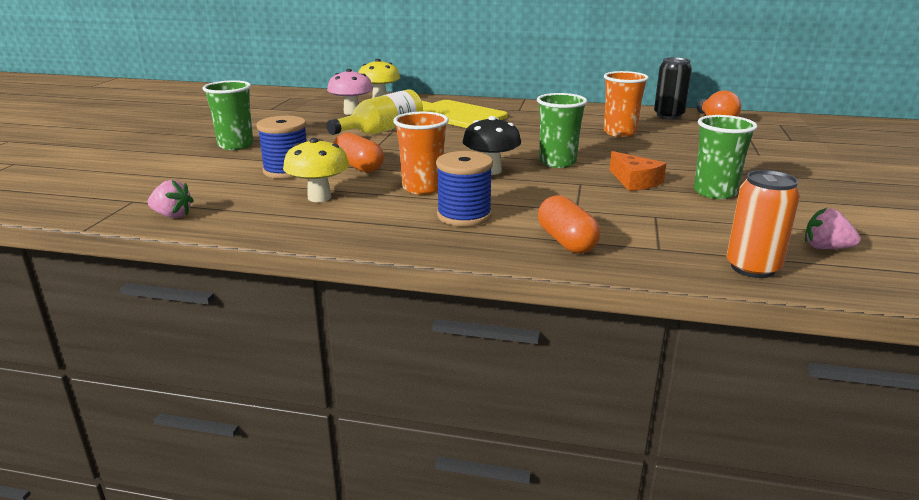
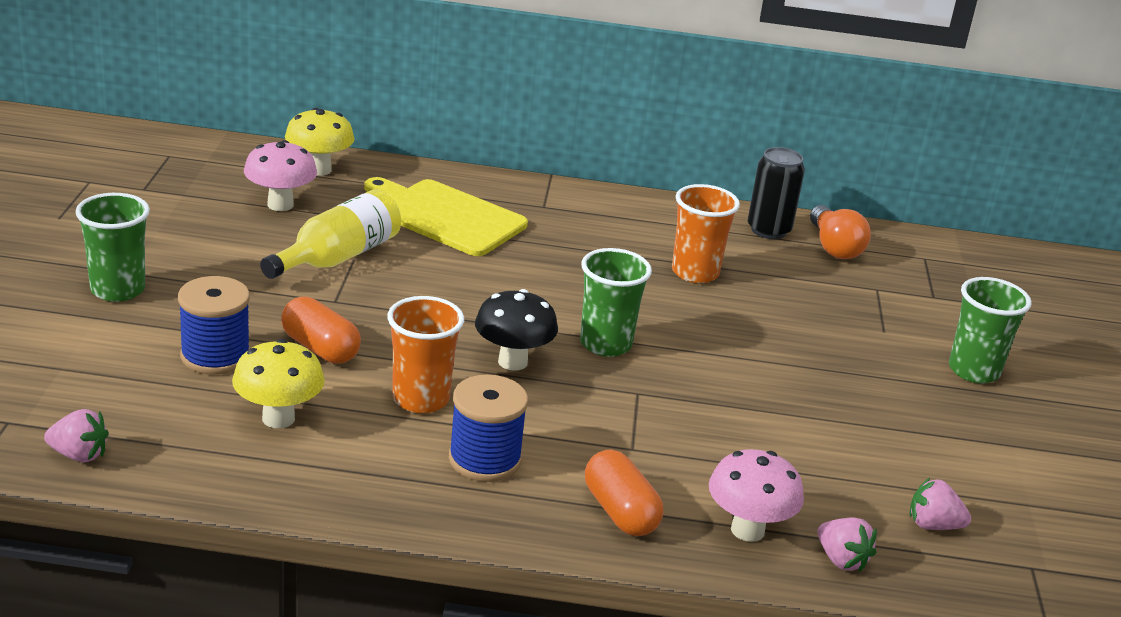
camera: 10 degrees left, 5 degrees up
(634, 181) = (711, 389): orange cheese -> none
(670, 251) = (747, 530): none -> pink mushroom
(714, 192) = (814, 415): green cup -> green cup (973, 371)
(752, 268) = (841, 560): orange can -> pink strawberry

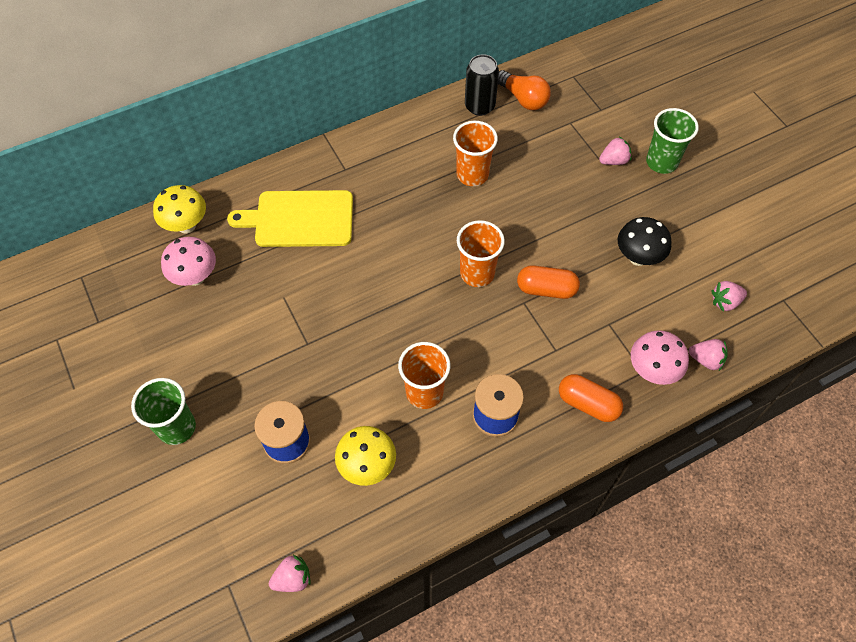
camera: 30 degrees left, 30 degrees up
(320, 348) = (336, 391): orange capsule -> orange capsule (546, 289)
(337, 257) = (273, 303): yellow bottle -> none
(512, 362) = (444, 325): black mushroom -> black mushroom (638, 257)
(605, 344) = (477, 273): green cup -> orange cup
(903, 341) = (613, 161): none -> pink strawberry

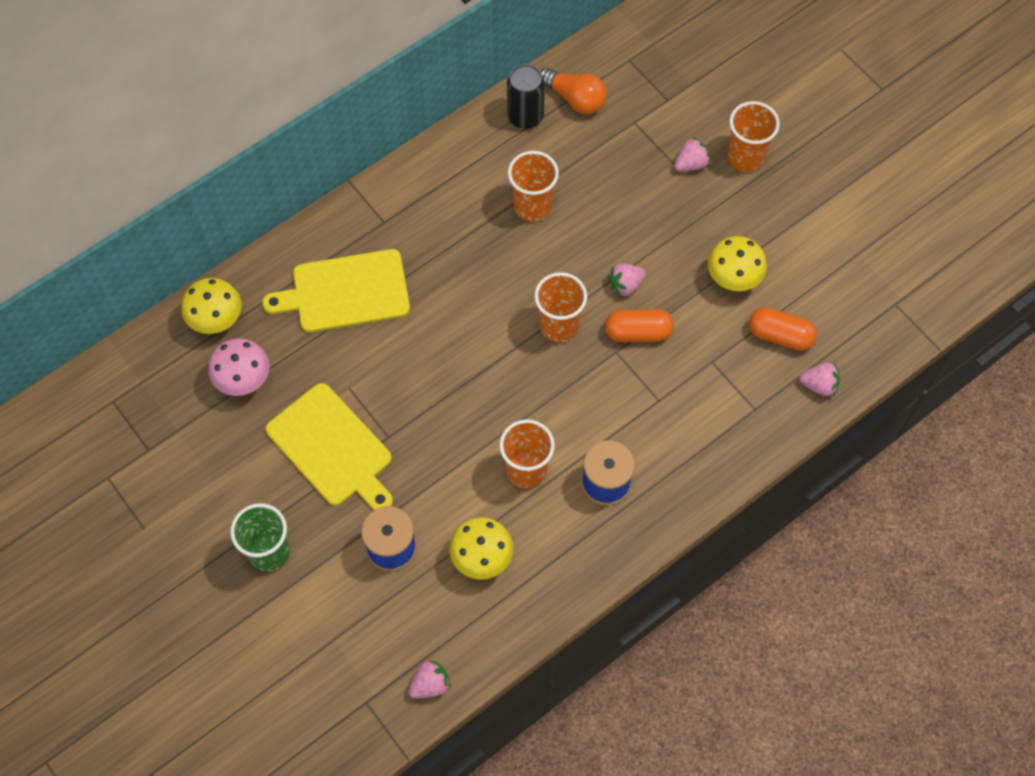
camera: 10 degrees left, 5 degrees up
(256, 345) = (332, 448): none -> yellow cutting board
(587, 404) = (701, 454): orange capsule -> orange capsule (780, 336)
(638, 257) = (733, 279): black mushroom -> yellow mushroom
(652, 371) = (764, 406): pink mushroom -> none
(661, 162) = (745, 157): green cup -> orange cup
(725, 302) = (833, 316): pink strawberry -> pink strawberry (625, 285)

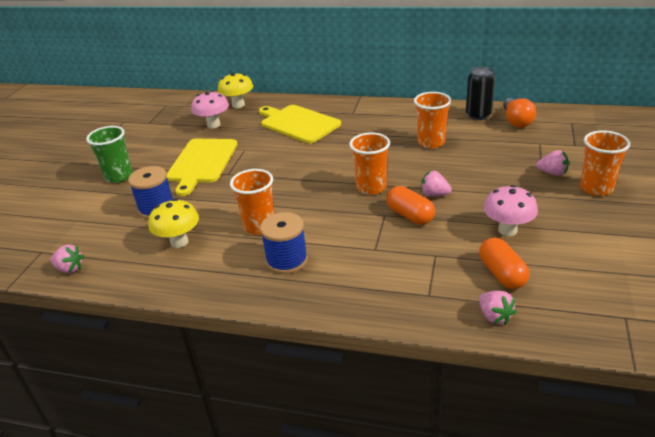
camera: 55 degrees right, 30 degrees down
(733, 279) = (507, 230): yellow mushroom -> pink mushroom

